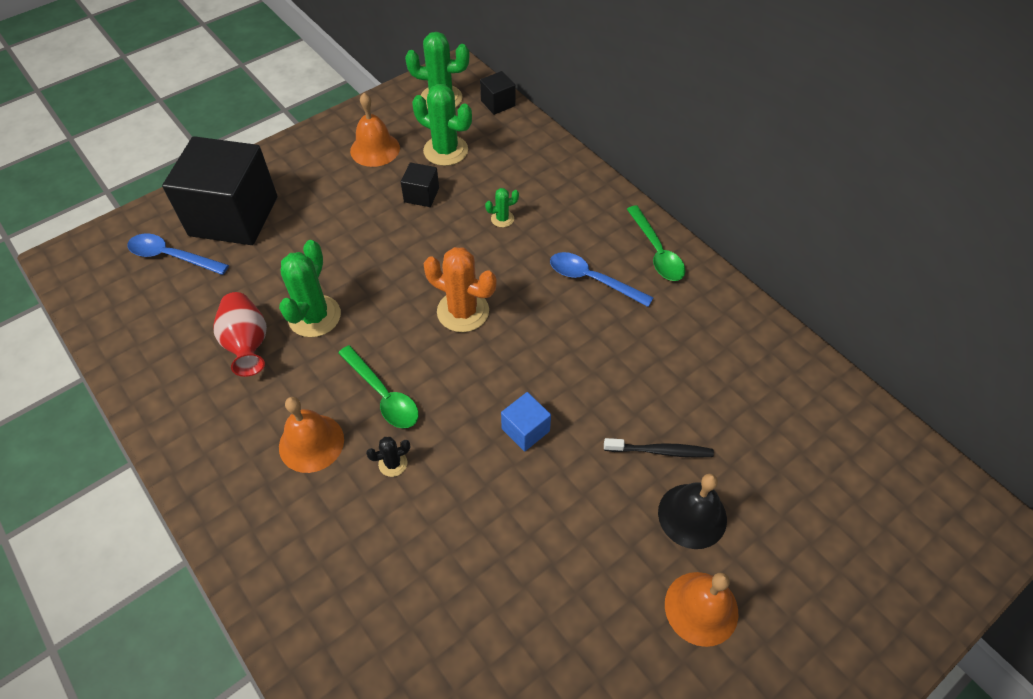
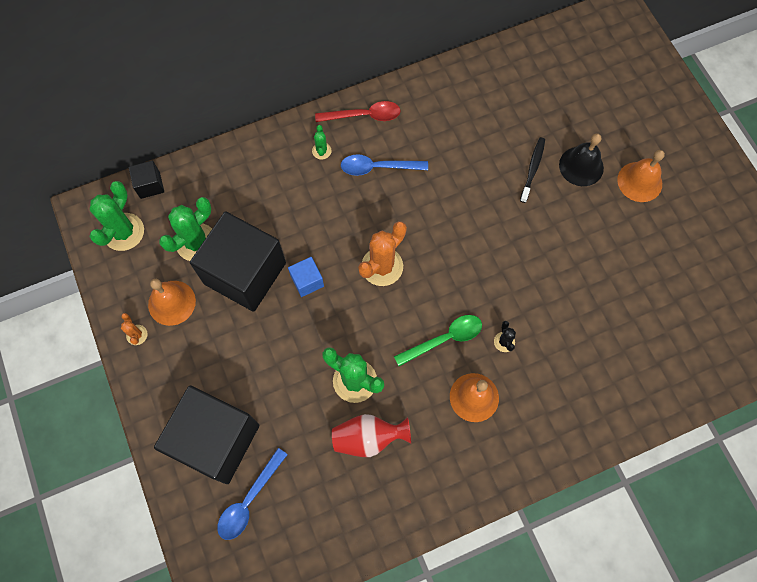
camera: 75 degrees left, 15 degrees up
(335, 134) = (137, 335): none -> orange cactus
(421, 195) = (245, 273): black cube -> black cube, size x2.38
(502, 219) = (294, 215): green cactus -> green cactus (321, 151)
(525, 430) = (497, 248): blue cube -> blue cube (307, 281)
(592, 280) = (378, 167): blue spoon -> blue spoon turned 45 degrees clockwise
(656, 251) = (364, 116): green spoon -> red spoon

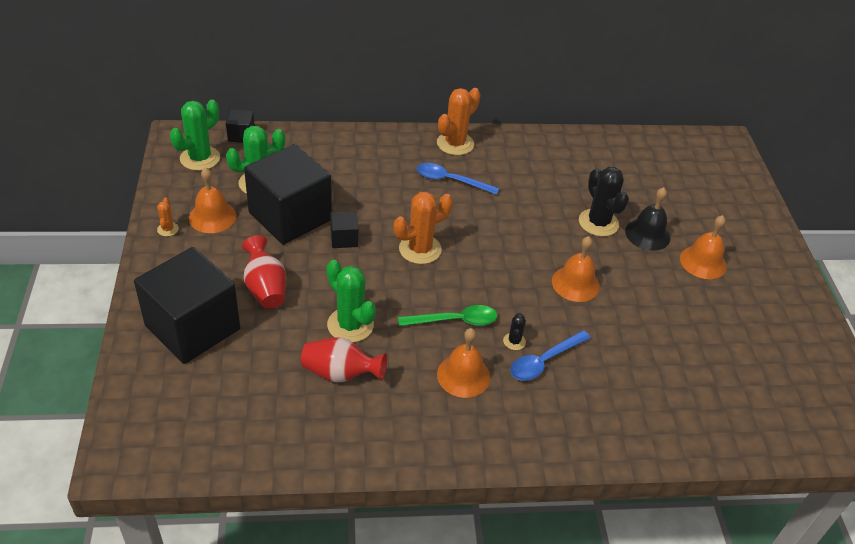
camera: 15 degrees right, 25 degrees down
(249, 500) = (196, 384): blue spoon -> blue spoon (544, 361)
(261, 369) = (265, 288): none -> red vase
(307, 281) = (344, 239): blue cube -> black cube
(321, 151) = (405, 156): green cactus -> none
(364, 116) = (455, 144): red spoon -> orange cactus
(532, 169) = (598, 223): black toothbrush -> black cactus
(535, 253) = (575, 283): none -> orange bell

